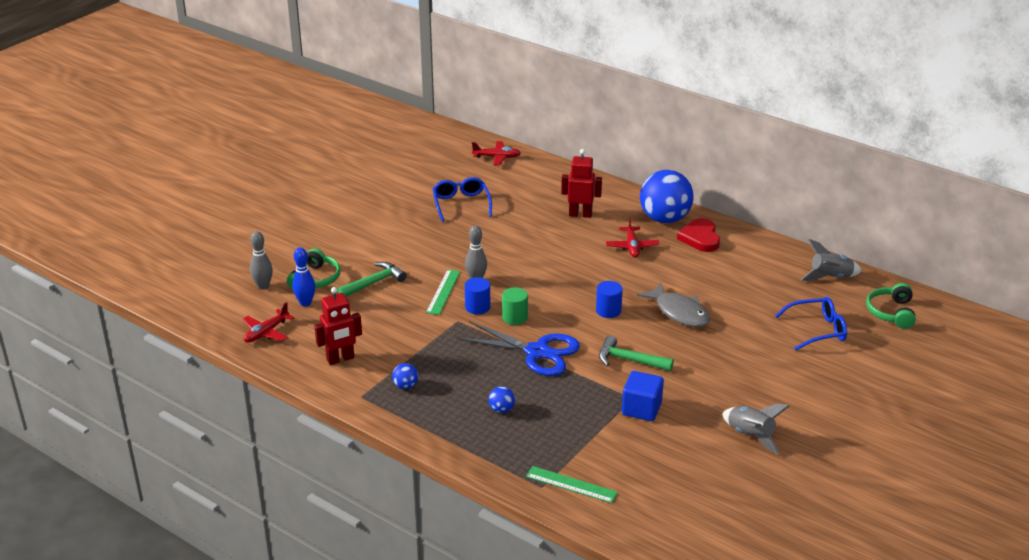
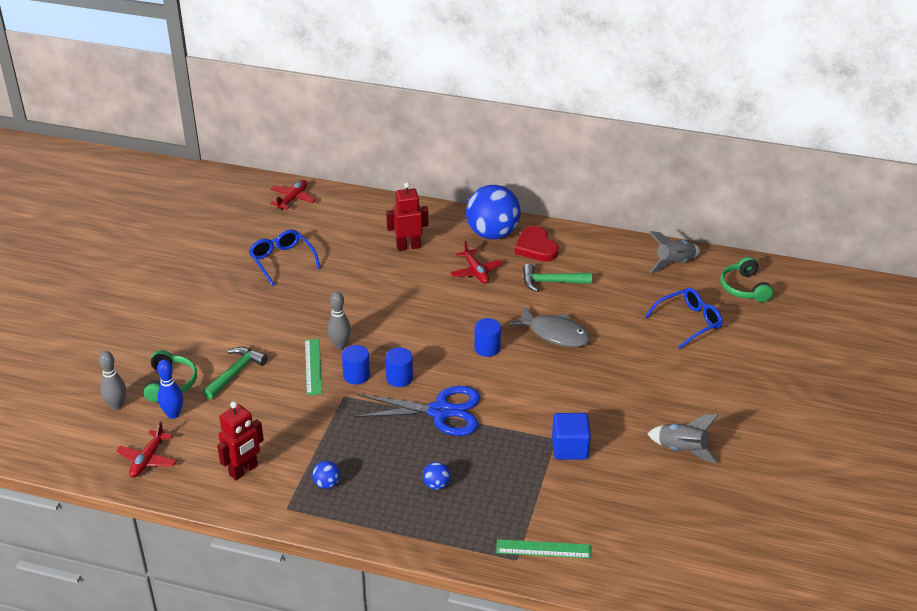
camera: 20 degrees left, 5 degrees up
(497, 157) = (292, 199): red plane -> red plane turned 45 degrees counterclockwise
(515, 317) = (399, 378): green cylinder -> blue cylinder
(629, 360) = (533, 398): green hammer -> green hammer (551, 282)

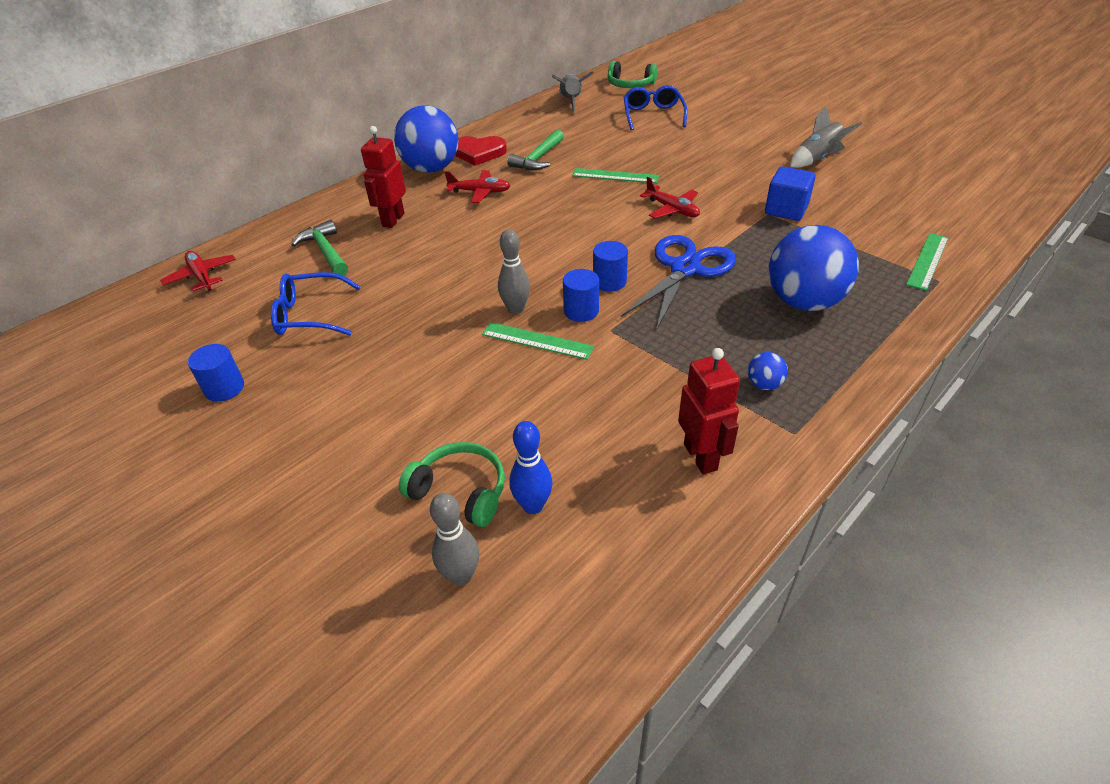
camera: 60 degrees left, 5 degrees up
(148, 459) = (618, 565): red plane -> red plane (672, 209)
(235, 372) = (493, 414): green hammer -> green hammer (325, 251)
(436, 485) = (803, 302): blue ball -> blue ball, size x2.44
(487, 348) = (605, 216): blue cylinder -> blue cylinder (224, 388)
(555, 334) = (615, 176): grey fish -> green ruler

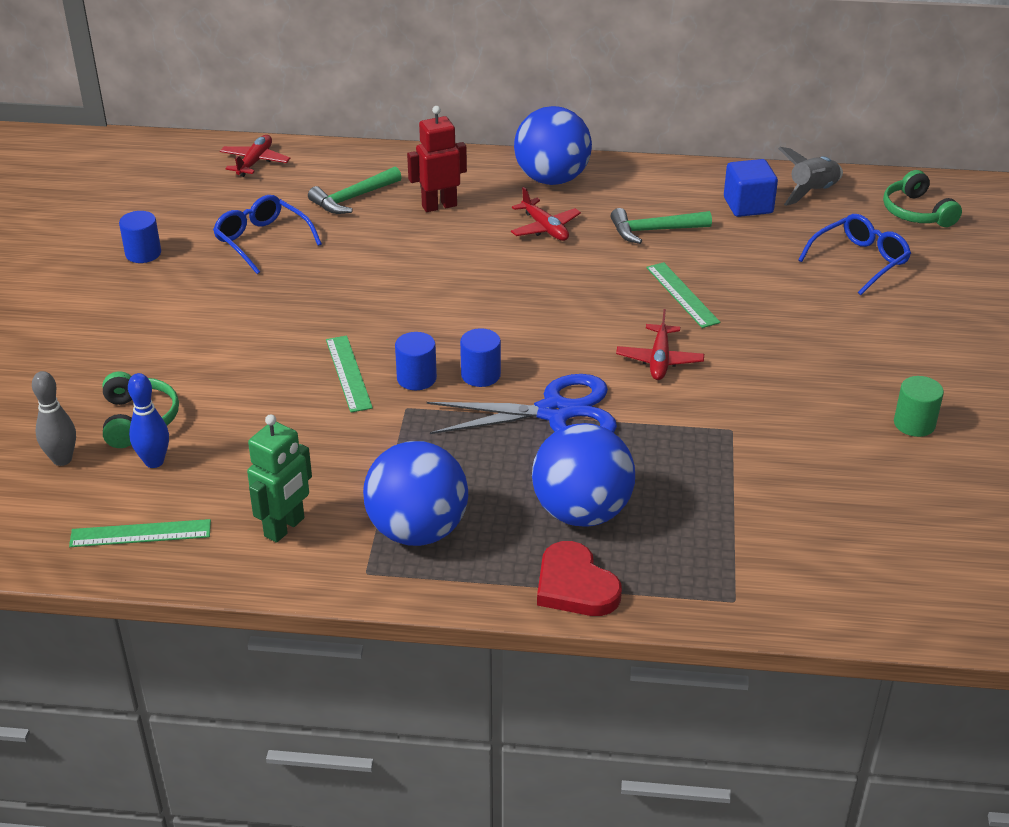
camera: 50 degrees right, 5 degrees down
(325, 251) = (352, 198): green hammer -> green hammer turned 150 degrees counterclockwise
(479, 153) = (618, 190): red heart -> red heart (575, 586)
(516, 309) = (380, 341): grey bowling pin -> none
(701, 457) = (285, 527): red robot -> green robot
(764, 384) = (417, 530): blue ball -> blue ball, size x2.44
(786, 210) = (757, 439): blue cube -> blue cube (748, 205)
(817, 159) = (914, 424): grey rocket -> green cylinder
(927, 261) = (768, 580): green ruler -> green ruler (140, 533)

